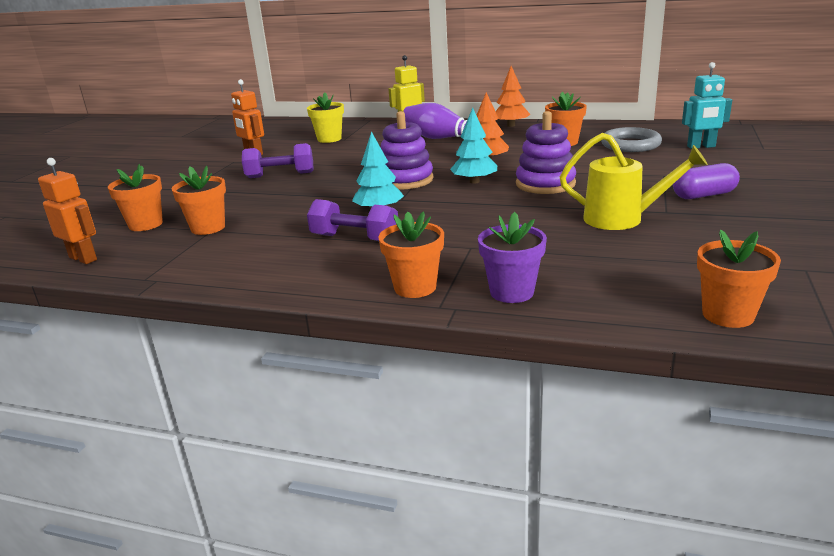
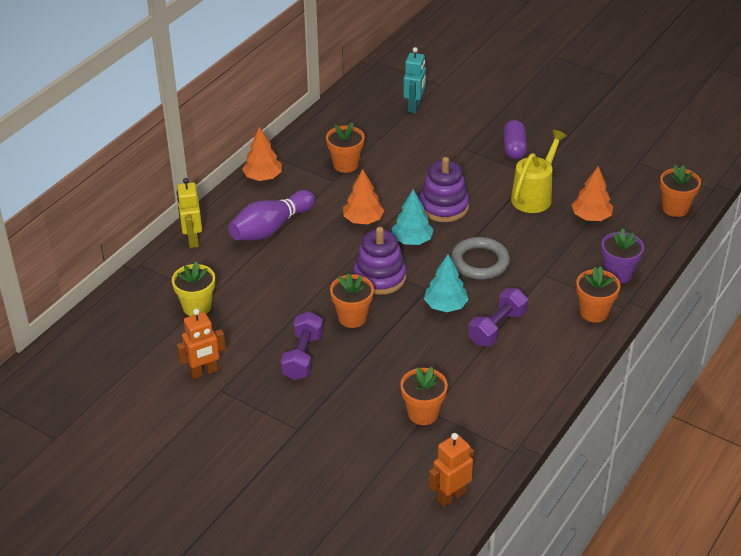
camera: 75 degrees left, 15 degrees up
(145, 224) = (388, 458): orange flower pot -> orange flower pot (352, 317)
(621, 256) = (591, 217): none -> orange tree
(630, 144) = (381, 135): grey ring -> grey ring (480, 262)

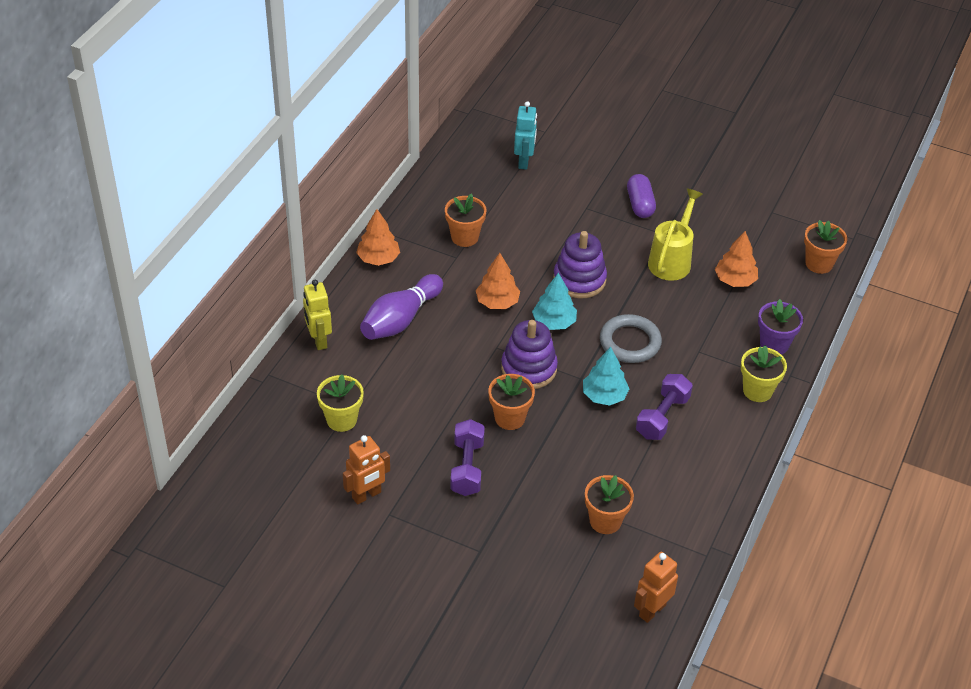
camera: 10 degrees left, 5 degrees up
(594, 312) = (757, 390): orange flower pot -> yellow flower pot

